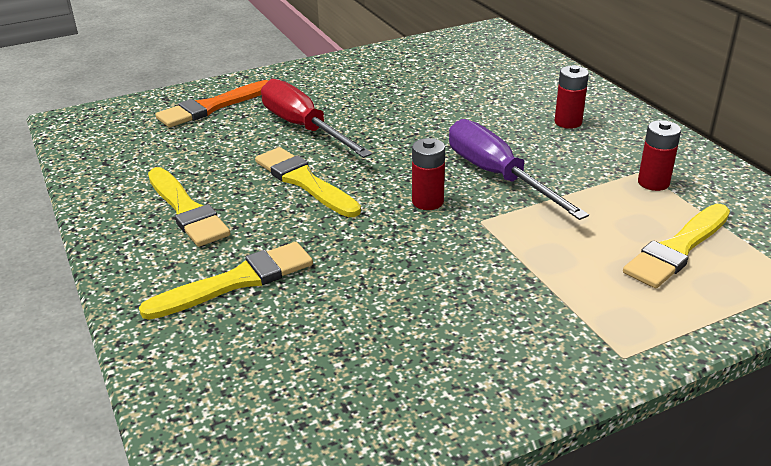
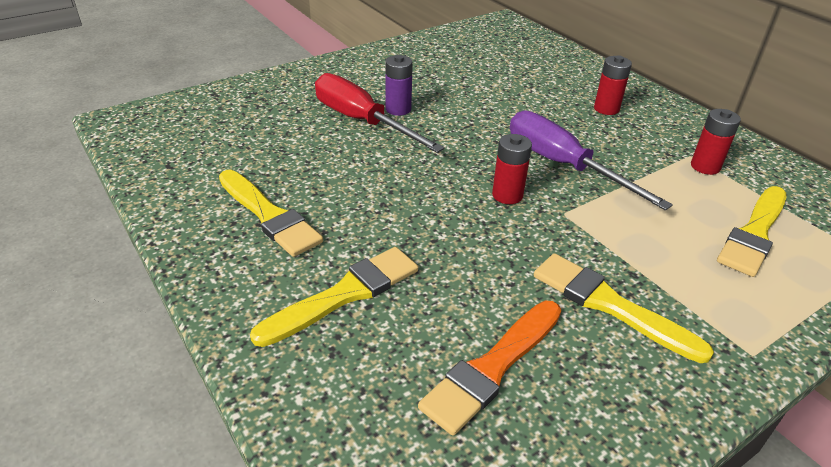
camera: 10 degrees left, 5 degrees up
(212, 107) = (264, 102): orange brush -> orange brush (492, 368)
(304, 181) = (380, 178): yellow brush -> yellow brush (610, 305)
(344, 117) = (398, 109): none -> purple battery

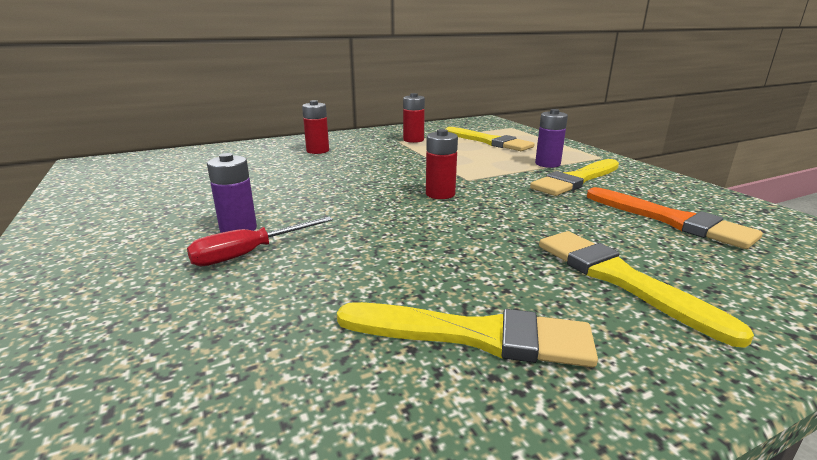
camera: 80 degrees left, 15 degrees down
(269, 216) = (474, 336): yellow brush -> yellow brush turned 45 degrees clockwise
(362, 121) = (249, 253): red screwdriver -> red screwdriver, size x0.59
(563, 165) = (398, 172): purple screwdriver -> none
(670, 285) = (547, 164): none -> purple battery

